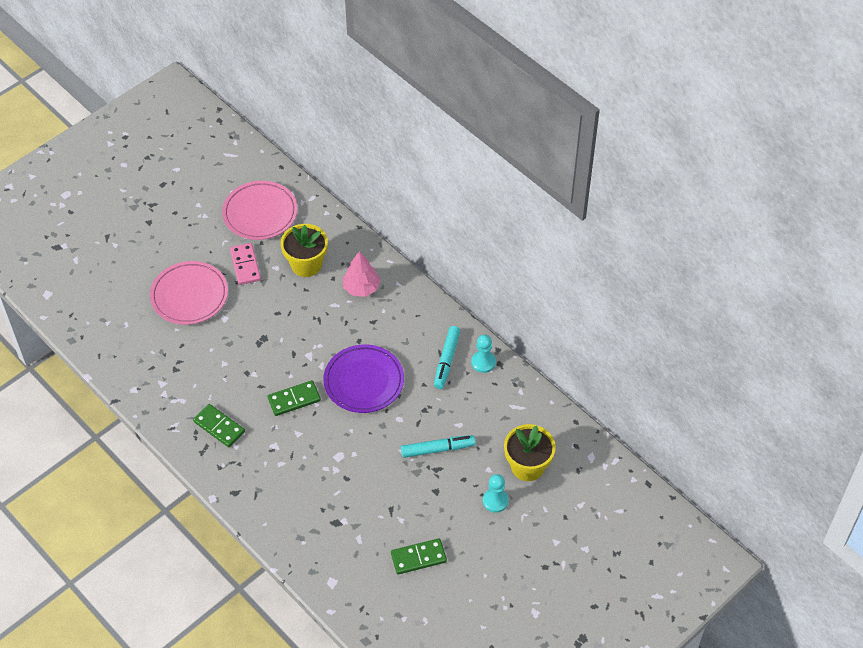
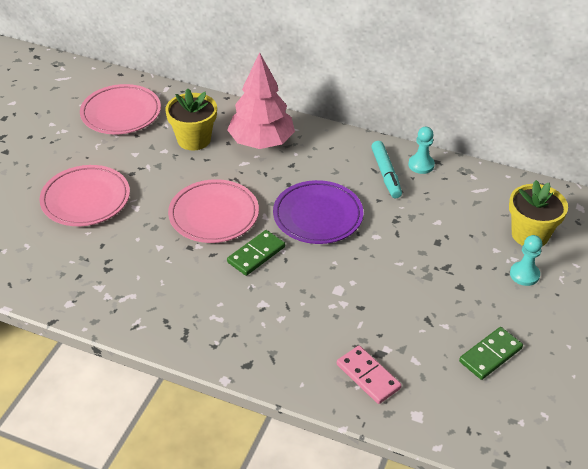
camera: 25 degrees left, 10 degrees down
(219, 427) = (190, 306): green domino -> none
(245, 265) = (131, 157): pink domino -> pink domino (368, 376)
(281, 349) = (214, 215): none -> pink plate
(361, 288) = (261, 142): pink tree -> pink tree, size x1.64
(438, 449) = (433, 249): turquoise marker -> none

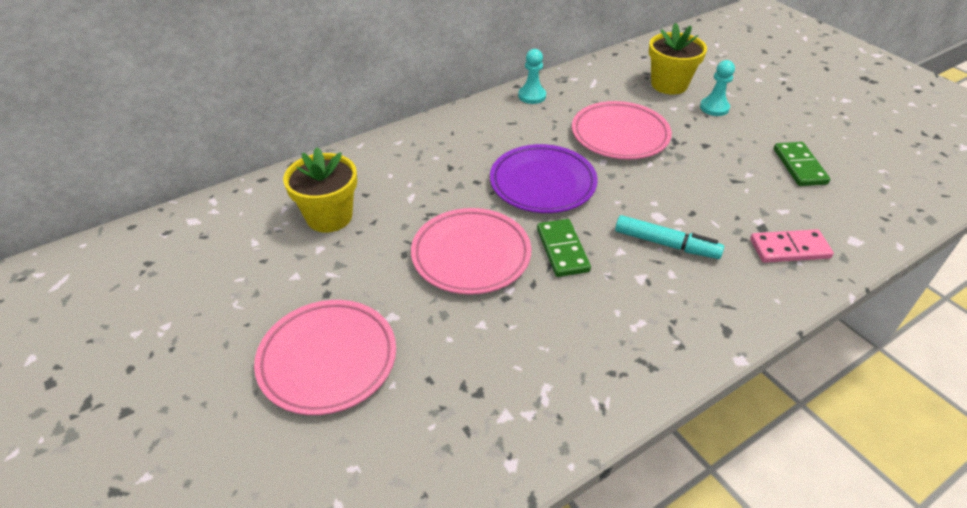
camera: 55 degrees left, 0 degrees up
(121, 113) = (206, 256): pink plate -> pink plate (620, 135)
(261, 142) = (392, 171): pink tree -> none
(386, 174) = (524, 119): turquoise marker -> turquoise marker (666, 244)

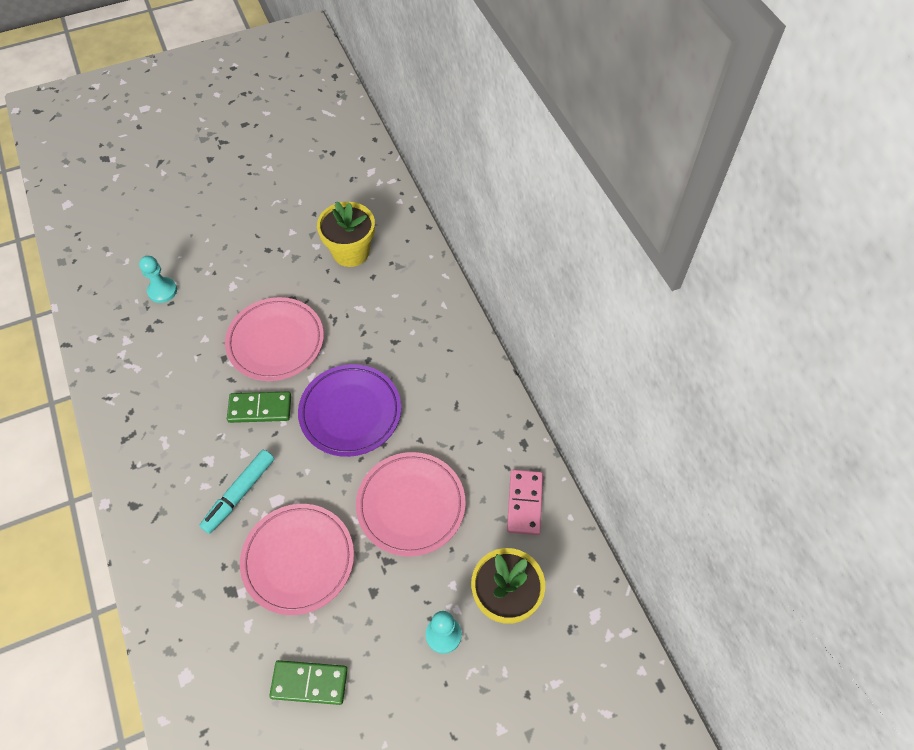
camera: 100 degrees right, 15 degrees up
(328, 360) = (208, 250): pink plate -> pink plate (298, 560)
(532, 96) = (504, 435): turquoise pawn -> turquoise pawn (162, 291)
(789, 249) = (196, 603): pink domino -> pink domino (524, 503)

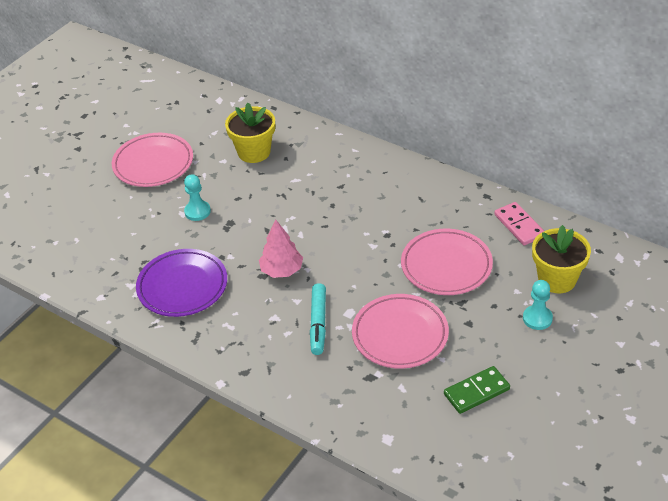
camera: 30 degrees left, 15 degrees down
(162, 291) = (128, 242): turquoise pawn -> turquoise pawn (197, 211)
(260, 409) = (282, 270): green domino -> pink tree
(276, 342) = (252, 228): pink plate -> pink plate (153, 164)
(350, 412) = (351, 239): purple plate -> purple plate (182, 286)

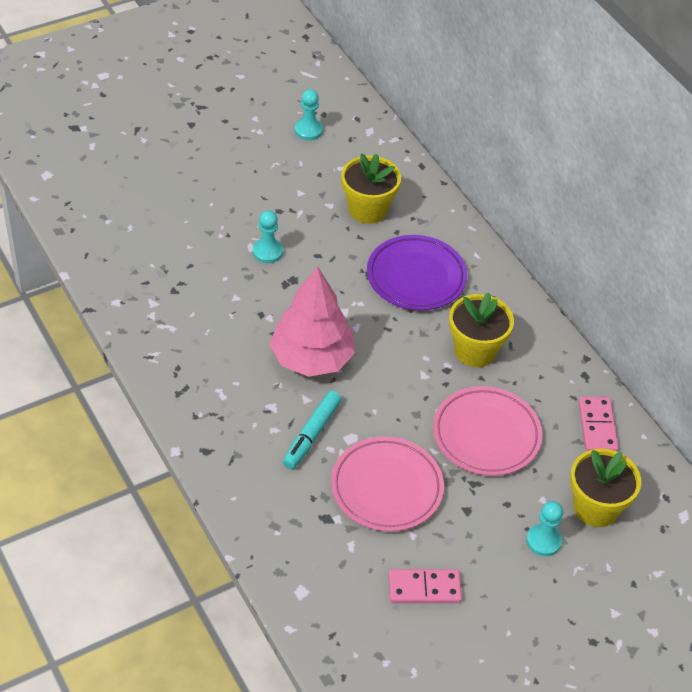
camera: 20 degrees right, 5 degrees up
(153, 164) = (256, 176): pink plate -> none
(172, 117) = (308, 130): none -> turquoise pawn
(182, 286) = (202, 329): purple plate -> purple plate (416, 277)
(282, 270) = (311, 358): pink tree -> pink tree, size x1.64
(398, 213) = (475, 350): none -> yellow flower pot
(476, 391) = (424, 588): green domino -> pink domino

